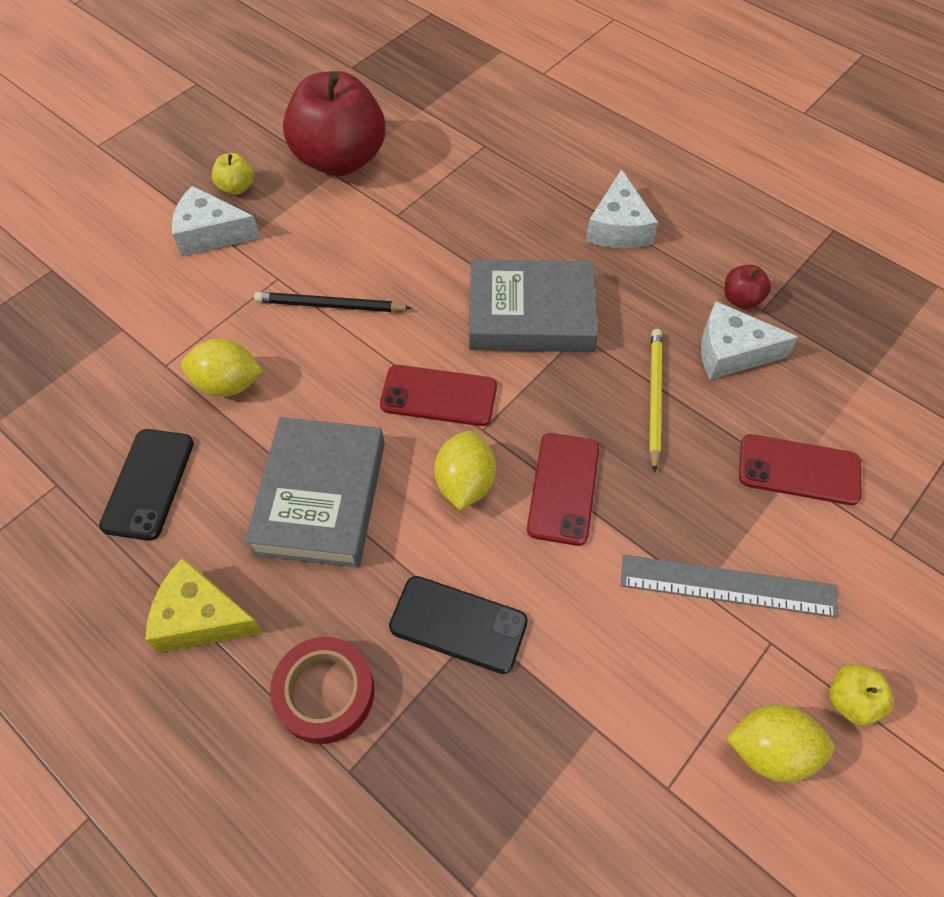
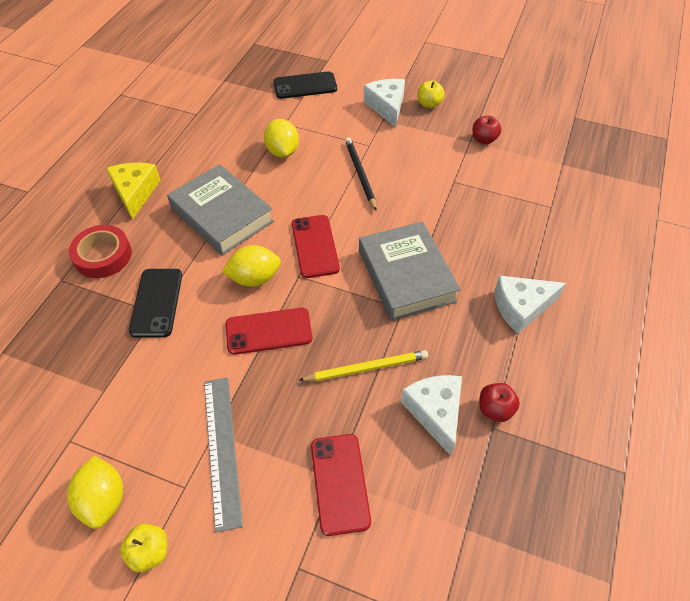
camera: 70 degrees right, 5 degrees down
(148, 484) = (207, 145): black phone -> black phone (305, 86)
(321, 497) = (222, 215): grey book -> grey book turned 60 degrees clockwise
(340, 159) = (484, 139): red apple -> red apple, size x0.41

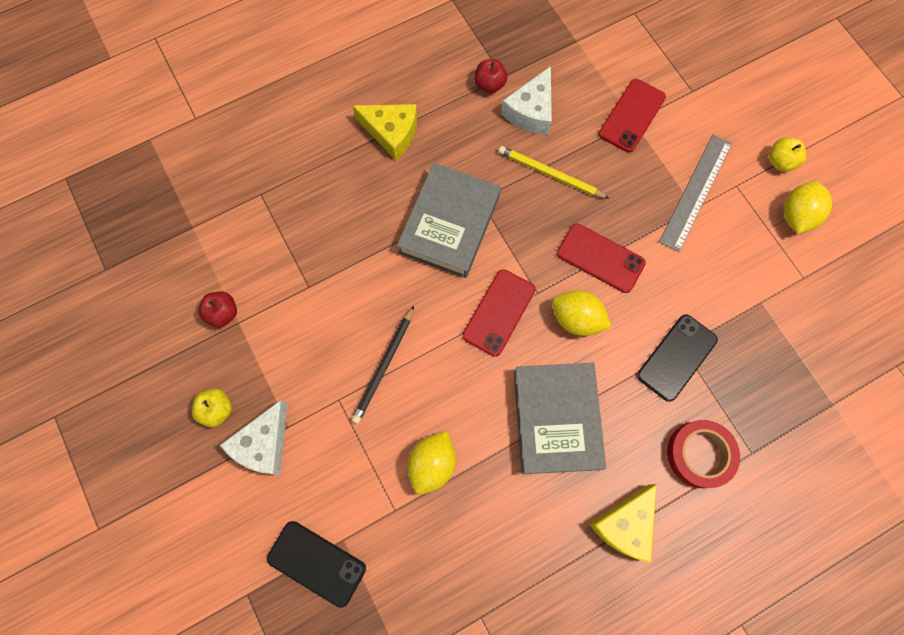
camera: 140 degrees left, 20 degrees up
(521, 307) = (391, 133): white cheese -> yellow cheese

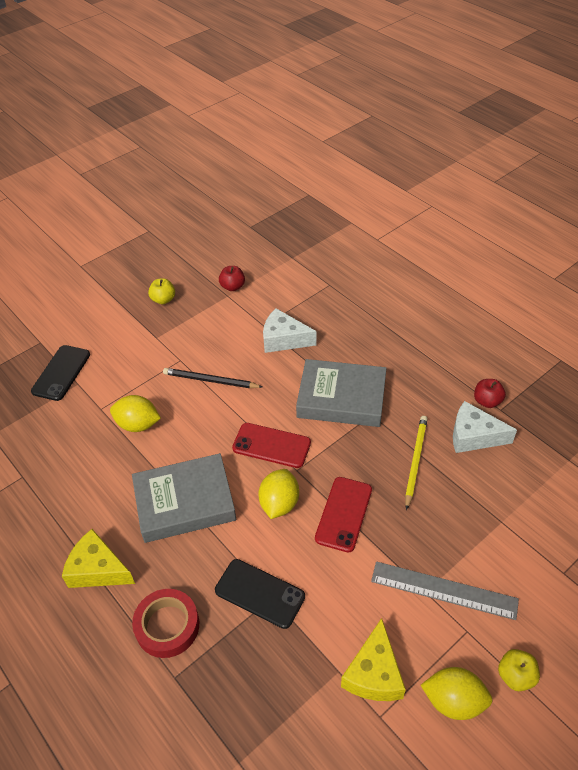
camera: 80 degrees right, 25 degrees down
(264, 444) = (142, 328): white cheese -> white cheese (284, 339)
(391, 133) = (410, 346): yellow cheese -> yellow cheese (374, 673)
(632, 116) = (507, 519): red phone -> none

